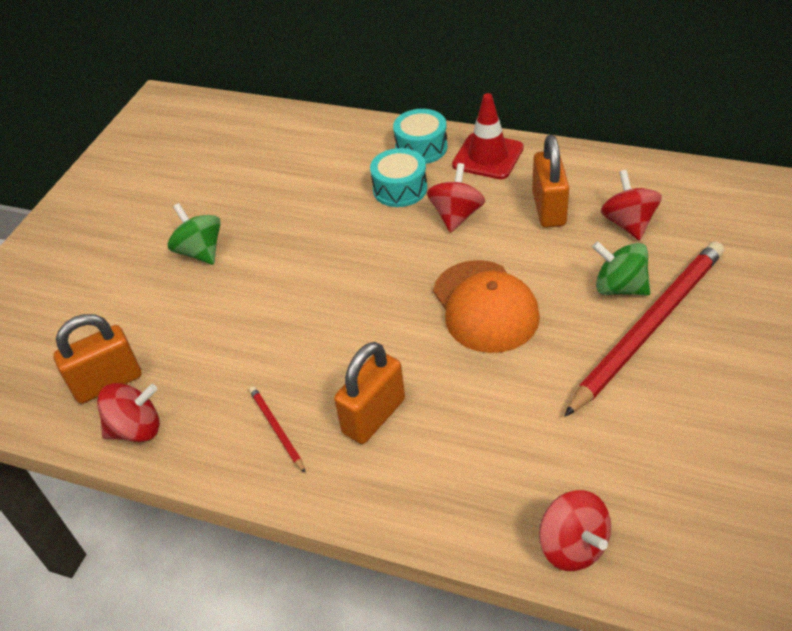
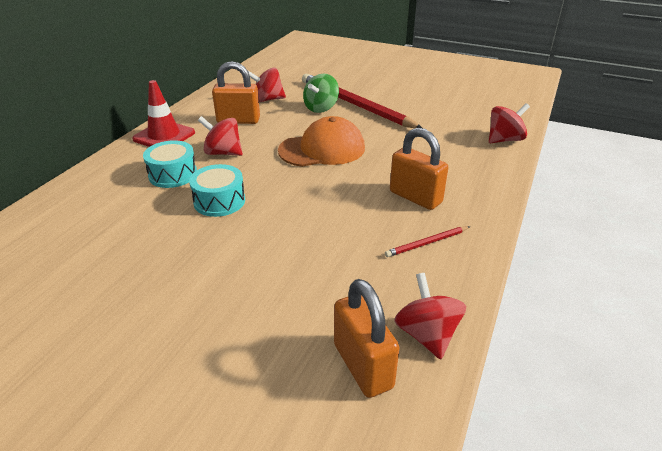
camera: 90 degrees left, 10 degrees down
(200, 252) = (184, 298): green spinning top -> none
(421, 147) = (126, 162): turquoise drum -> turquoise drum (219, 201)

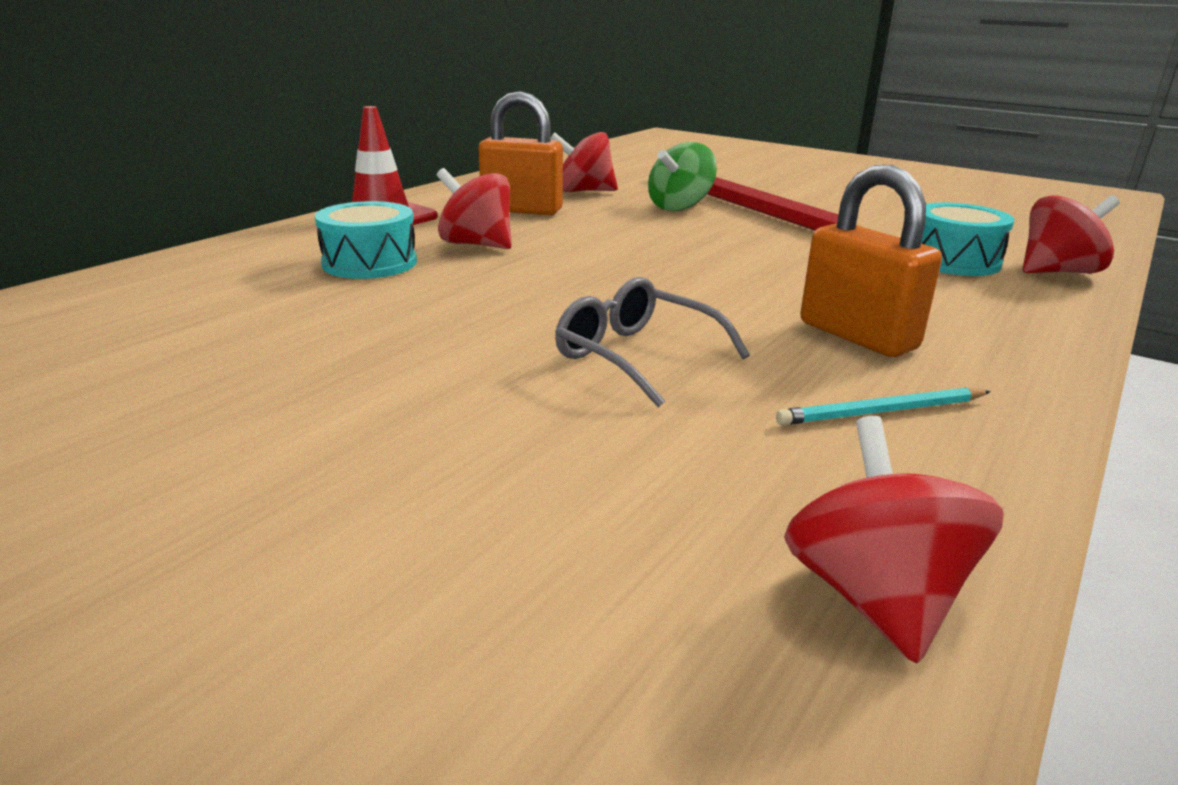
camera: 10 degrees right, 10 degrees down
(219, 201) = (439, 304): turquoise drum -> turquoise drum (953, 261)
(320, 224) = (636, 356): none -> grey glasses
(322, 149) = (668, 255): orange cap -> none
(363, 366) = (681, 647): orange padlock -> none
(427, 243) = (881, 412): red pencil -> turquoise pencil

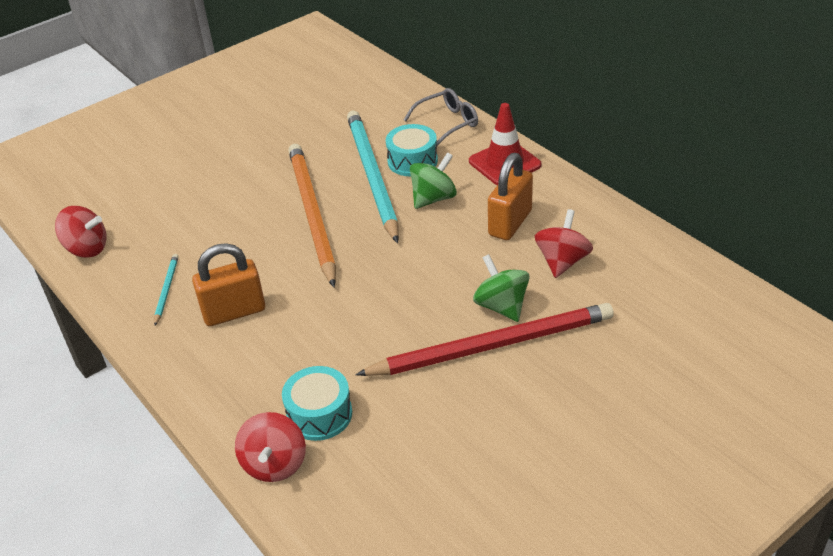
camera: 110 degrees right, 15 degrees up
(418, 284) = (372, 176): none -> turquoise pencil
(476, 244) = (433, 198): red spinning top -> green spinning top
(549, 314) = (312, 214): none -> orange pencil
(636, 356) = (253, 233): grey glasses -> grey glasses (448, 123)

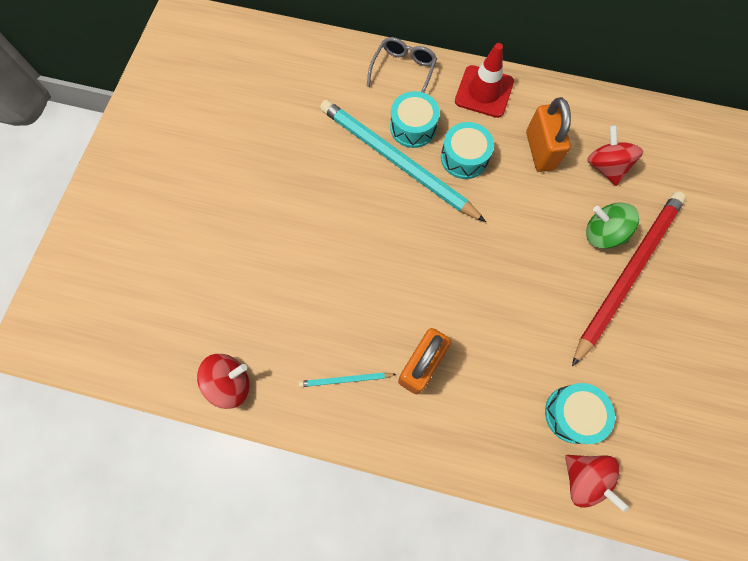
camera: 40 degrees left, 30 degrees up
(166, 290) = (345, 380): turquoise pencil -> turquoise pencil turned 60 degrees counterclockwise
(312, 214) = (386, 229): orange pencil -> none
(433, 198) = (464, 157): green spinning top -> turquoise drum

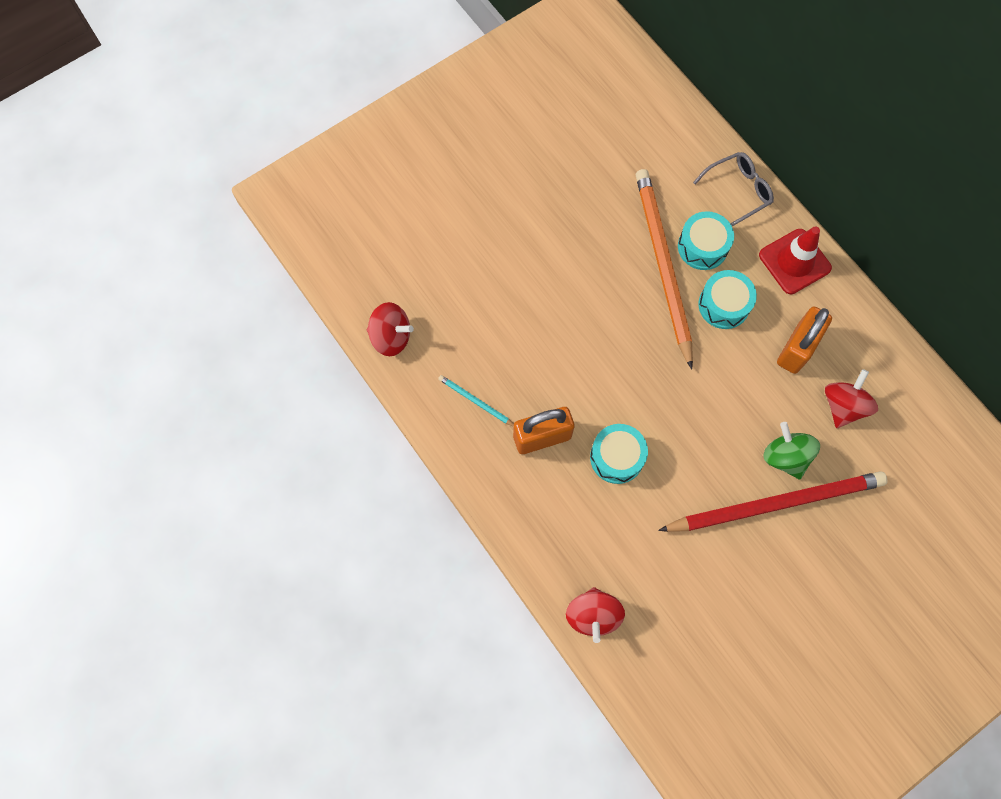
camera: 40 degrees right, 0 degrees up
(396, 161) = (663, 265): turquoise pencil -> orange pencil
(572, 414) = (627, 566): turquoise drum -> turquoise drum (616, 457)

